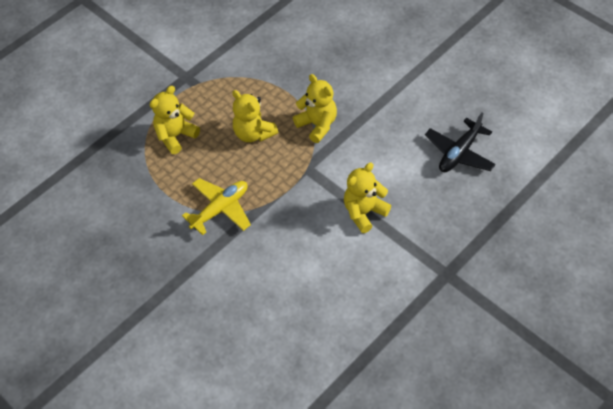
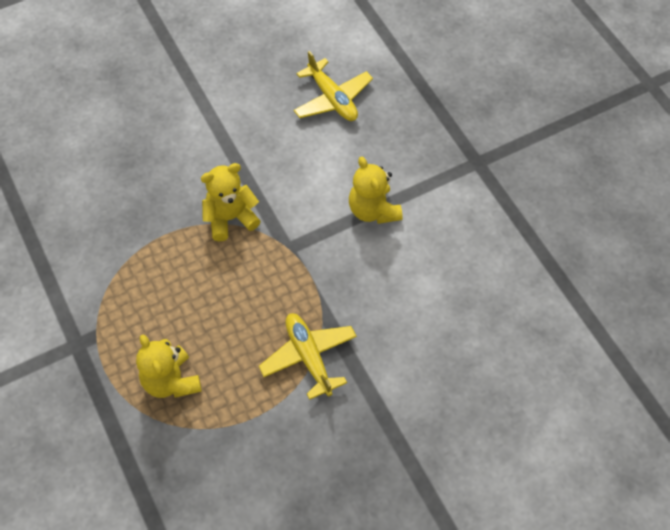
camera: 75 degrees left, 5 degrees up
(253, 133) = (211, 289): yellow teddy bear -> none
(459, 153) = (332, 99): black plane -> yellow plane

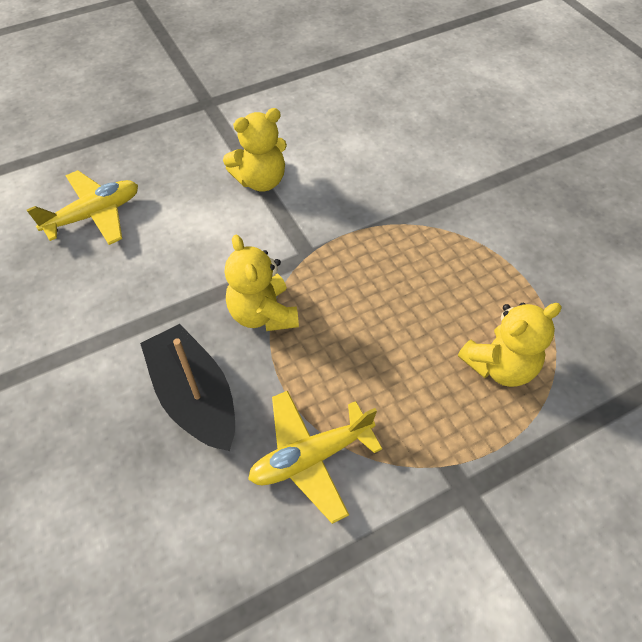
camera: 90 degrees left, 5 degrees down
(164, 181) = (194, 397): none -> black boat
(309, 357) = (447, 234): yellow plane -> yellow plane (311, 457)

